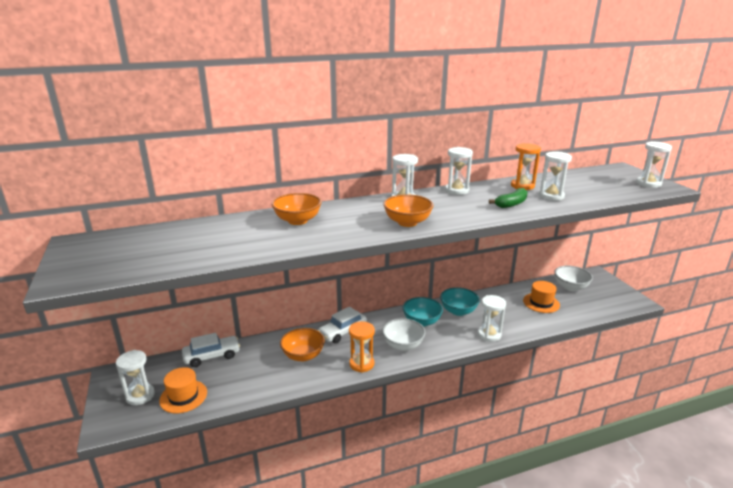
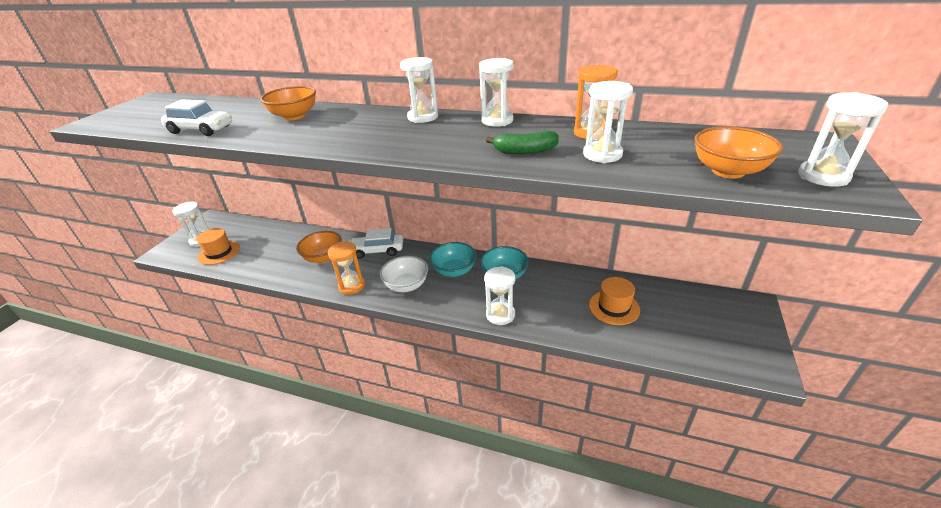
camera: 40 degrees right, 10 degrees up
(212, 356) = (271, 230): white car -> white car (201, 130)
(407, 222) = (370, 142): orange bowl -> orange bowl (728, 171)
(570, 287) = (684, 305): white bowl -> none

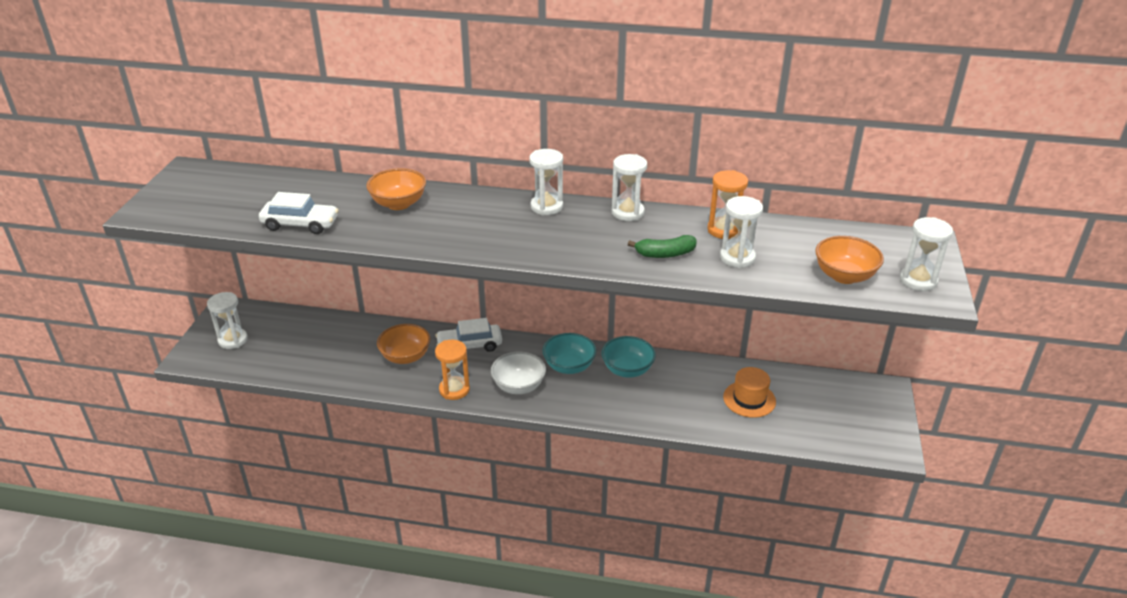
camera: 10 degrees left, 0 degrees up
(219, 252) = (266, 355): orange hat -> none
(500, 315) = (631, 413): white hourglass -> none

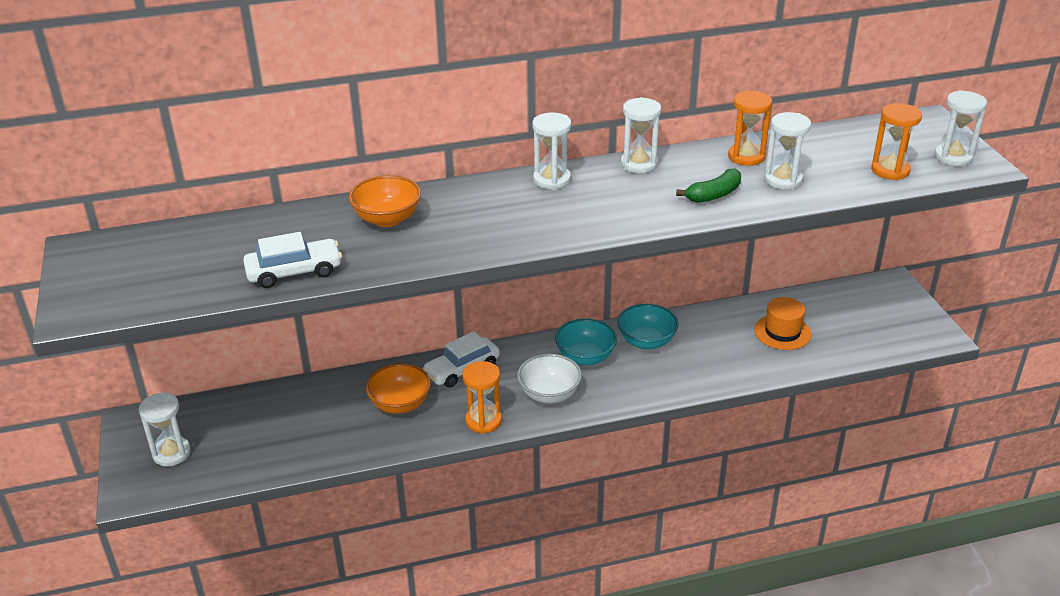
camera: 25 degrees left, 0 degrees up
(844, 276) = (890, 170): orange bowl -> orange hourglass

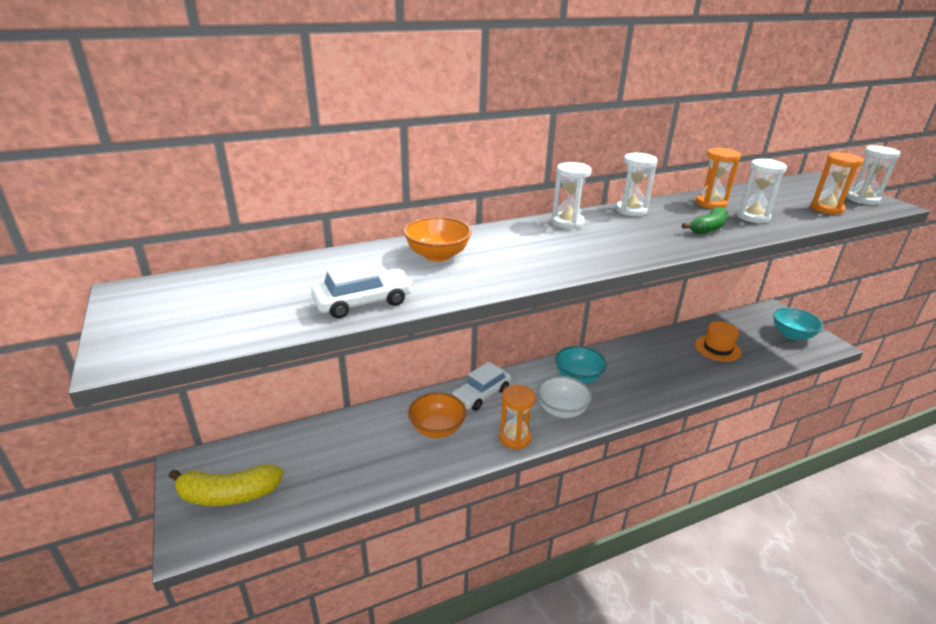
camera: 10 degrees left, 5 degrees down
(171, 453) = (229, 495): white hourglass -> yellow banana
(646, 341) = (620, 362): turquoise bowl -> turquoise bowl (792, 335)

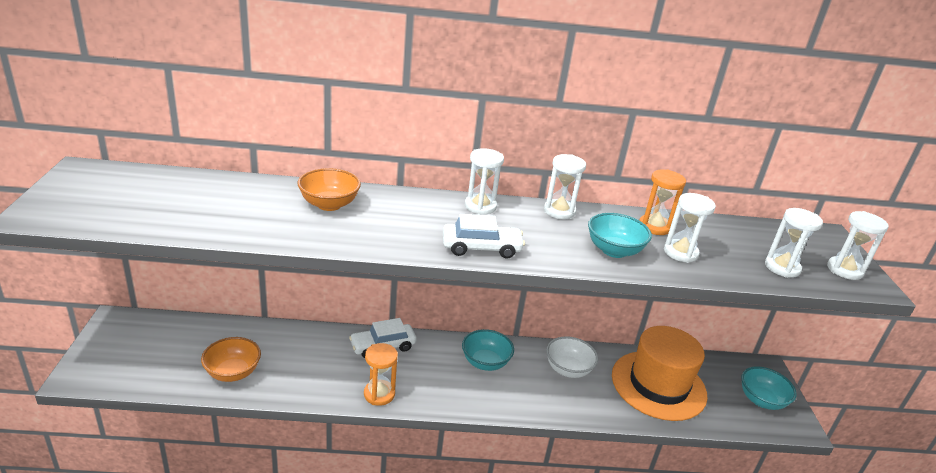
camera: 20 degrees right, 0 degrees up
(229, 495) = (126, 353): yellow banana -> none
(363, 302) = (227, 227): white car -> white car (481, 248)
(437, 429) = (320, 361): orange bowl -> orange bowl (233, 372)
(561, 410) = (443, 386): white bowl -> white bowl (568, 369)
(708, 228) = (614, 250): green banana -> turquoise bowl
(717, 348) = (658, 385): orange hat -> orange hat, size x1.94
(826, 209) = (782, 268): orange hourglass -> white hourglass

